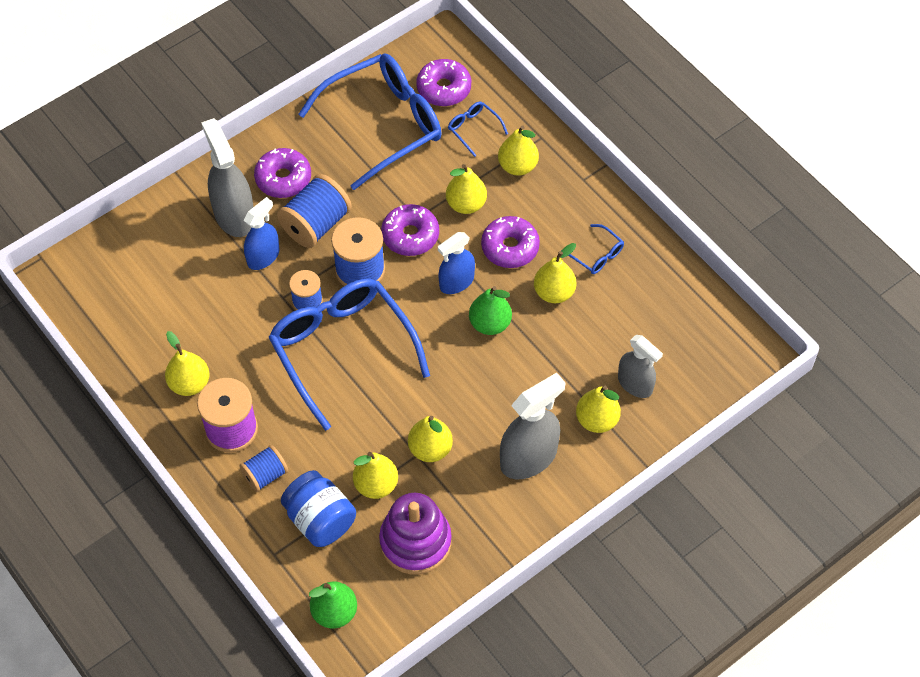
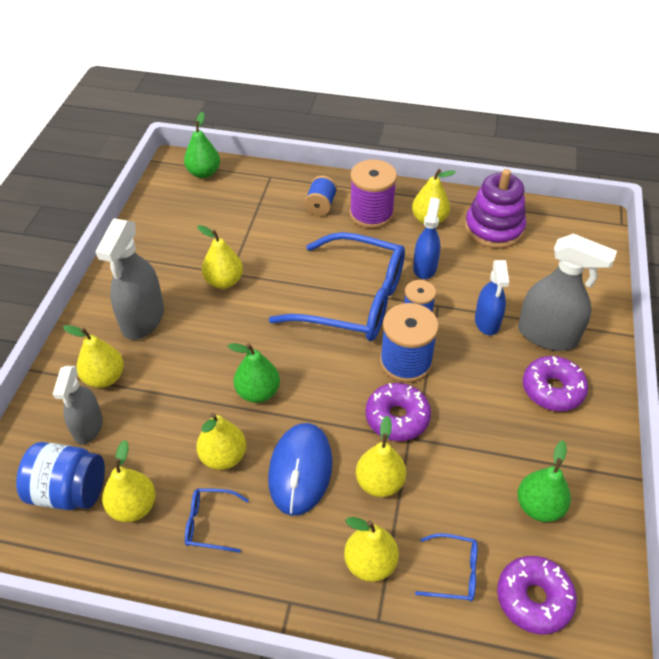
camera: 140 degrees right, 10 degrees down
(316, 224) = (481, 372): blue spool -> none
(320, 520) = (260, 205): blue jar -> blue jar (69, 491)
(376, 485) = (242, 241): yellow pear -> yellow pear (133, 507)
(383, 124) = (539, 506): blue glasses -> green pear
(415, 542) = (184, 229): purple stacking toy -> purple stacking toy (494, 228)
(456, 282) = (318, 406): blue spray bottle -> blue spray bottle (425, 267)
(510, 247) = (300, 470): purple donut -> blue mouse
(635, 384) = (88, 427): grey spray bottle -> grey spray bottle turned 90 degrees counterclockwise

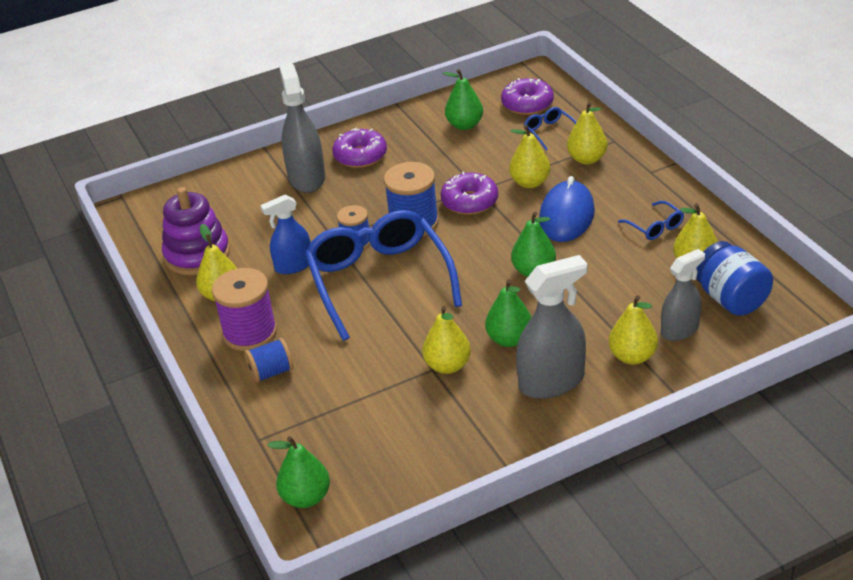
camera: 125 degrees left, 10 degrees down
(207, 326) = (509, 339): none -> green pear
(223, 457) = (605, 252): yellow pear -> none
(300, 470) = (567, 216): blue mouse -> blue mouse turned 45 degrees counterclockwise
(487, 322) = (324, 208): blue spray bottle -> none

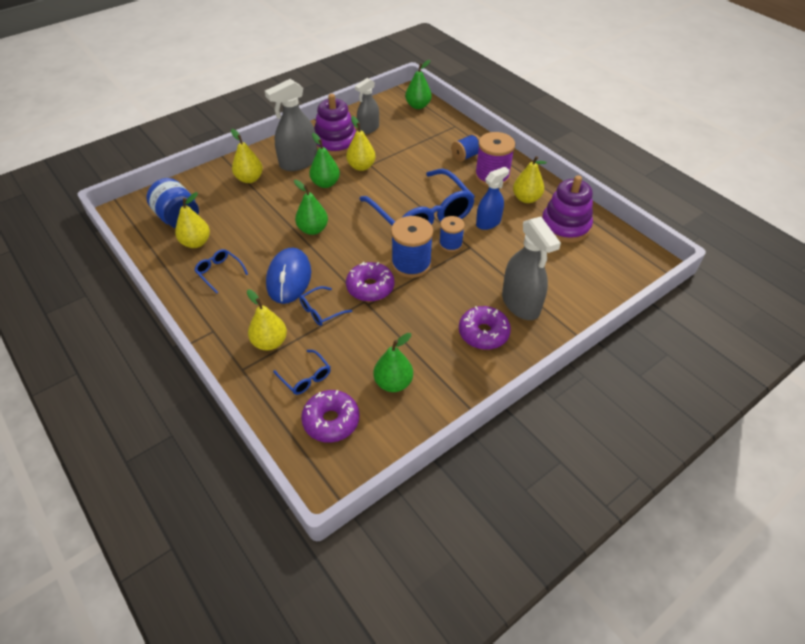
camera: 165 degrees right, 10 degrees up
(483, 417) = (335, 143): none -> purple stacking toy
(530, 183) = (321, 311): yellow pear -> blue glasses
(679, 330) = (217, 196): grey spray bottle -> grey spray bottle (368, 129)

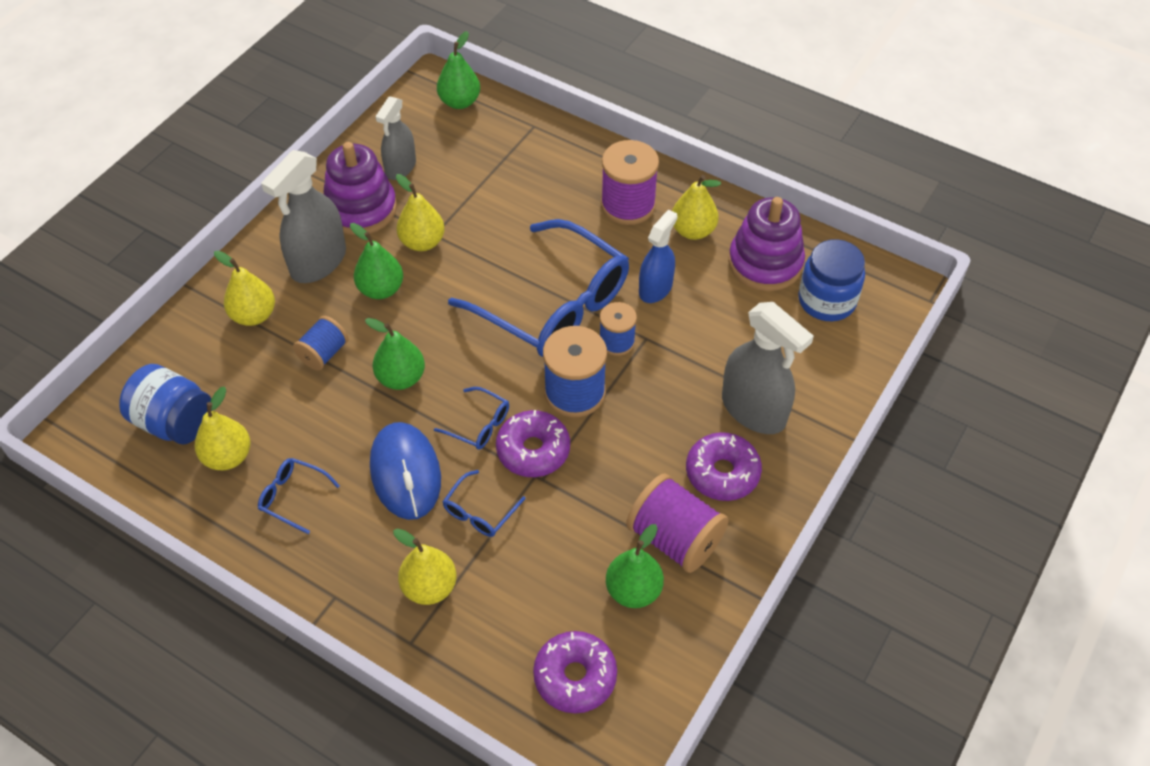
camera: 20 degrees left, 5 degrees up
(305, 377) = (508, 624): blue glasses -> blue glasses (479, 425)
(434, 361) = (675, 538): none -> purple spool
(465, 156) = (574, 179): blue spool -> blue spool (323, 353)
(597, 256) = (826, 300): none -> blue jar

